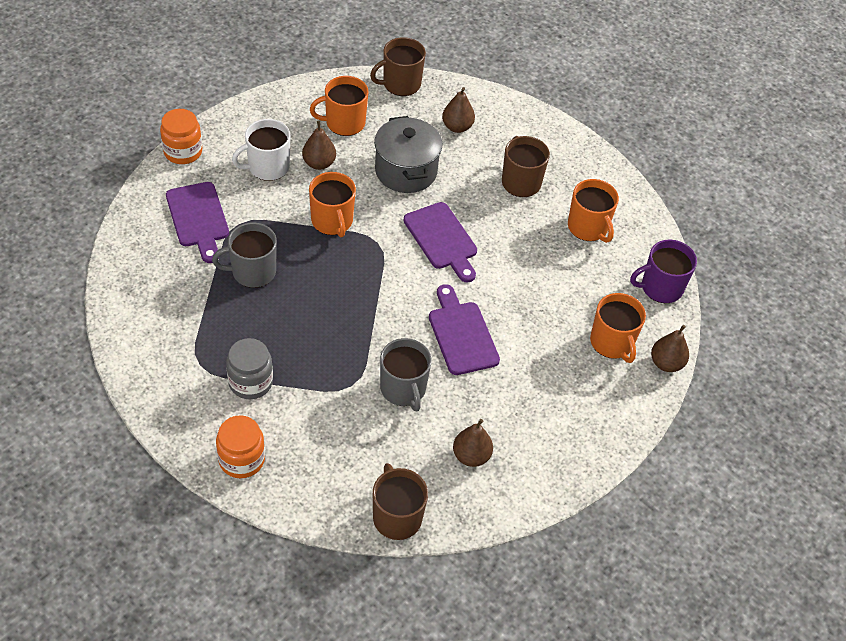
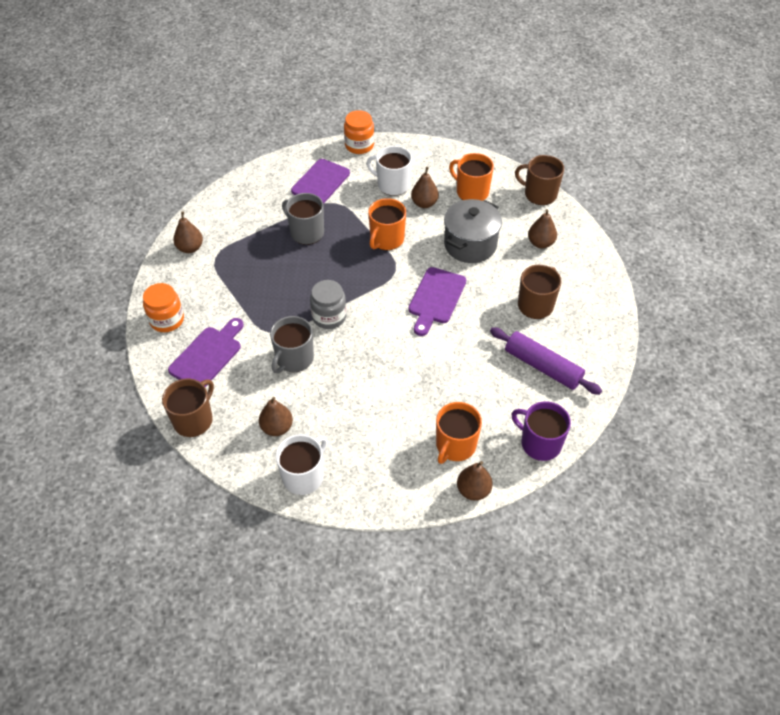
camera: 55 degrees right, 0 degrees up
(162, 377) = (190, 248): none -> brown pear
(250, 382) = (225, 286): grey jar -> grey jar (329, 316)
(462, 334) = (369, 359): purple cutting board -> purple cutting board (208, 355)
(544, 471) = (304, 476): none -> white mug
(588, 227) = (542, 366): orange mug -> purple rolling pin

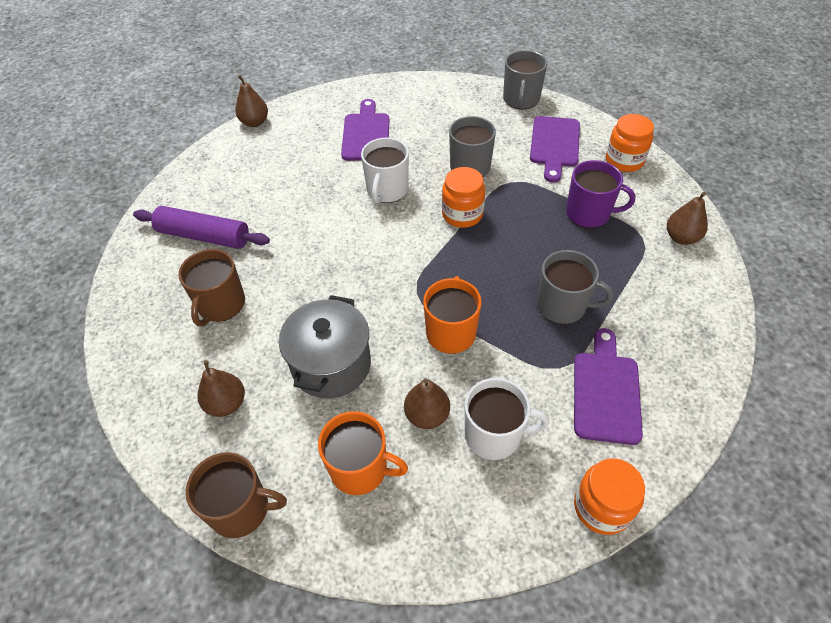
camera: 160 degrees right, 0 degrees up
(194, 420) = (521, 99): brown mug -> grey mug
(277, 427) = (446, 114): brown pear -> none
(304, 476) = (401, 93): white mug -> white mug (387, 190)
(329, 316) = (462, 214): grey jar -> orange jar
(435, 298) = (350, 272): purple cutting board -> purple cutting board (366, 134)
(455, 445) = (280, 146): orange mug -> none
(540, 443) = (199, 169): purple mug -> purple mug (589, 213)

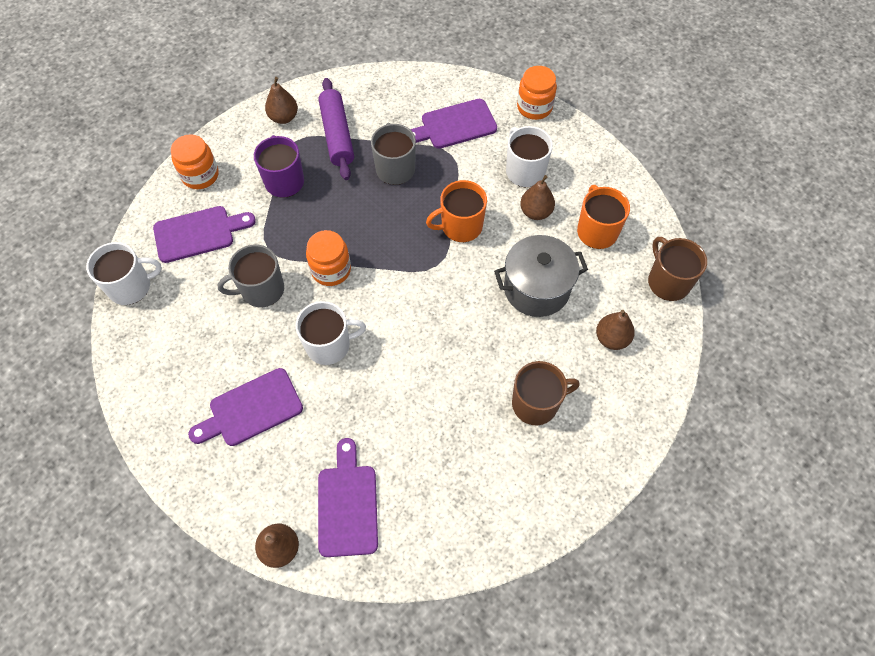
camera: 120 degrees left, 10 degrees up
(204, 236) = (474, 476): purple rolling pin -> purple rolling pin (337, 135)
(252, 161) = (348, 504): none -> purple cutting board
(521, 99) = (131, 287): grey mug -> white mug

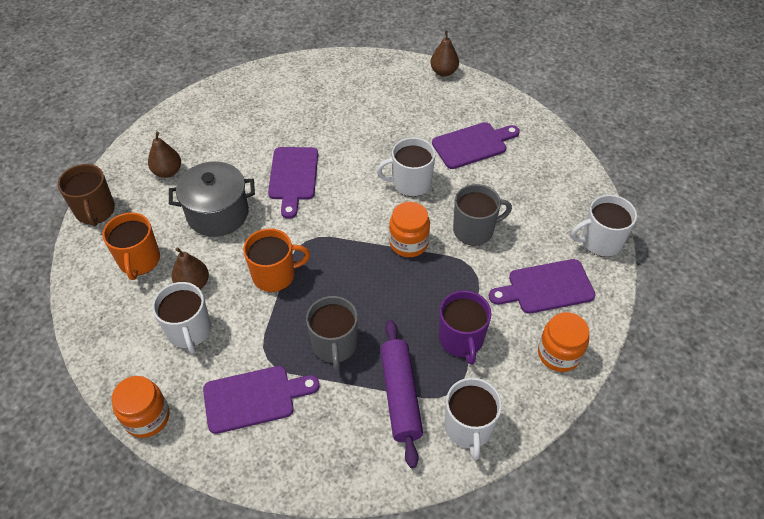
camera: 175 degrees left, 10 degrees down
(284, 117) = (468, 427): brown pear -> white mug
(348, 504) = (397, 89): purple cutting board -> purple cutting board (293, 177)
(536, 404) = (247, 134): brown mug -> none

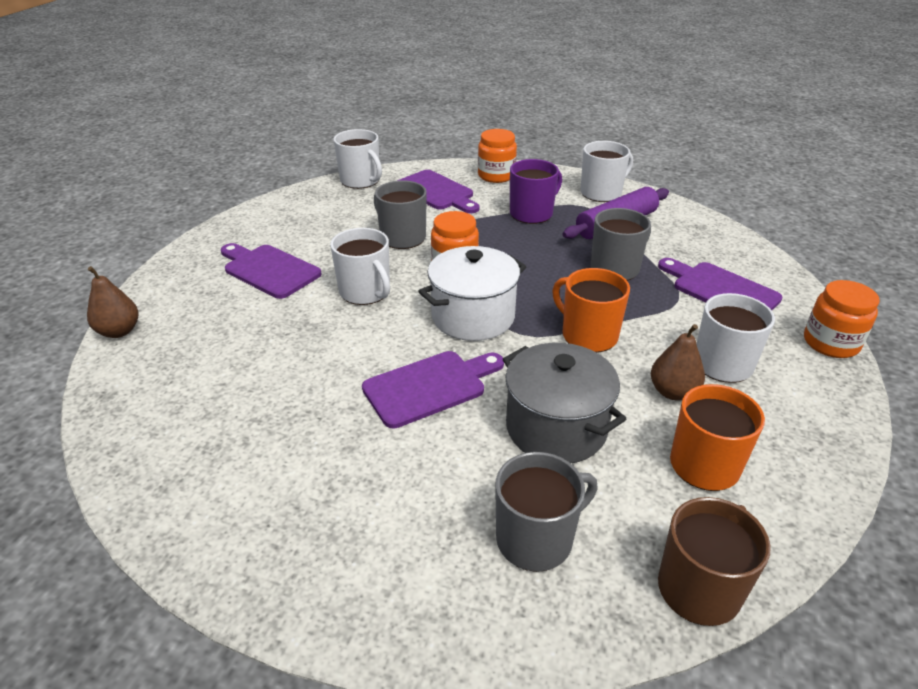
camera: 120 degrees left, 15 degrees down
(167, 172) = (536, 539): brown pear -> grey mug
(341, 225) = (473, 317): none -> white pot

